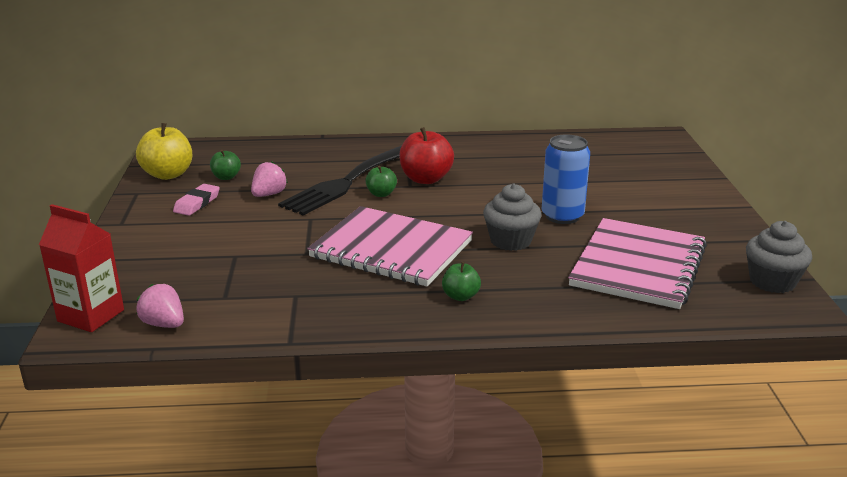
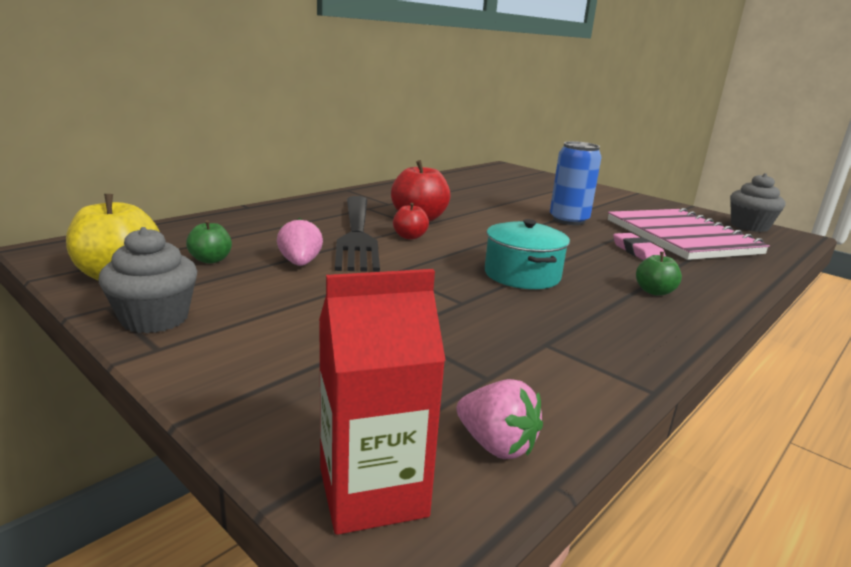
camera: 45 degrees left, 5 degrees down
(164, 324) = (496, 445): pink strawberry -> pink strawberry turned 135 degrees counterclockwise
(197, 203) = (228, 294): pink eraser -> pink eraser (637, 252)
(381, 194) = (409, 237): green apple -> red apple
(391, 249) = (522, 275): pink notebook -> turquoise pot
(510, 241) = (581, 243): grey cupcake -> grey cupcake (155, 318)

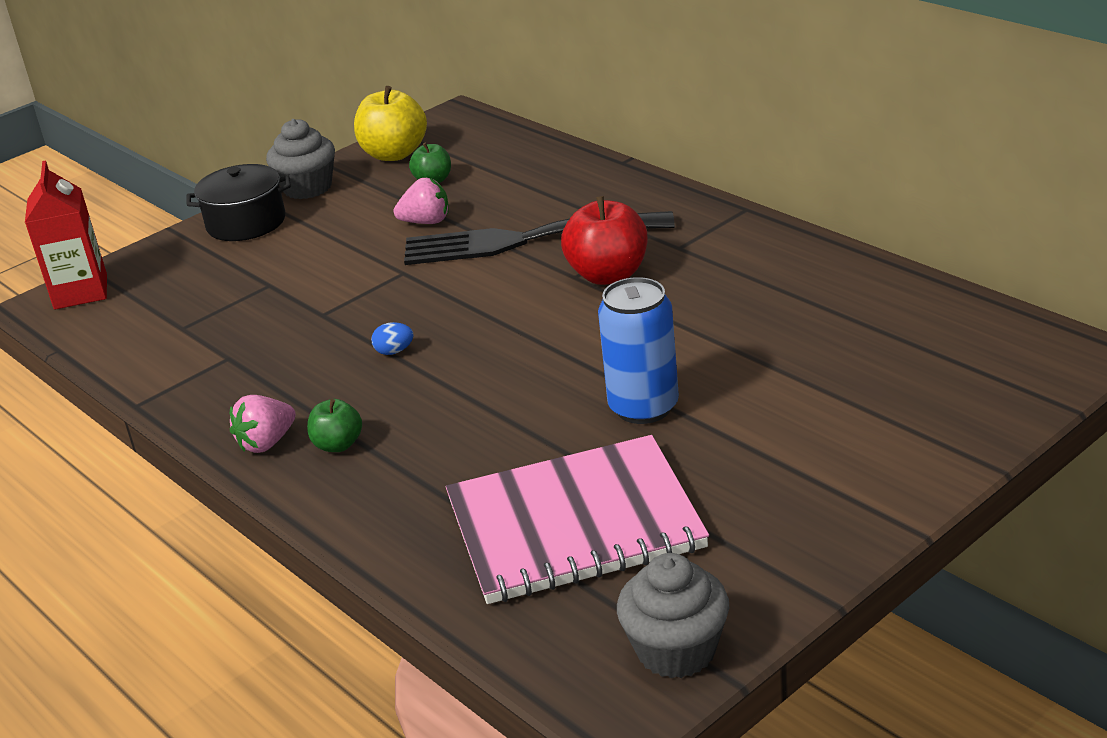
camera: 100 degrees right, 10 degrees up
(222, 354) = (246, 223): none -> black pot
(409, 237) = (524, 273): red apple -> none
(496, 445) = (102, 330): pink strawberry -> pink strawberry (267, 443)
(522, 275) = (394, 351): turquoise pot -> blue egg
(637, 252) = (487, 457): pink eraser -> none

